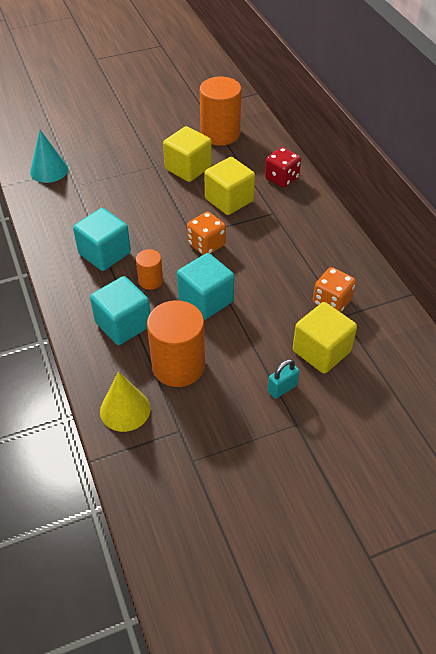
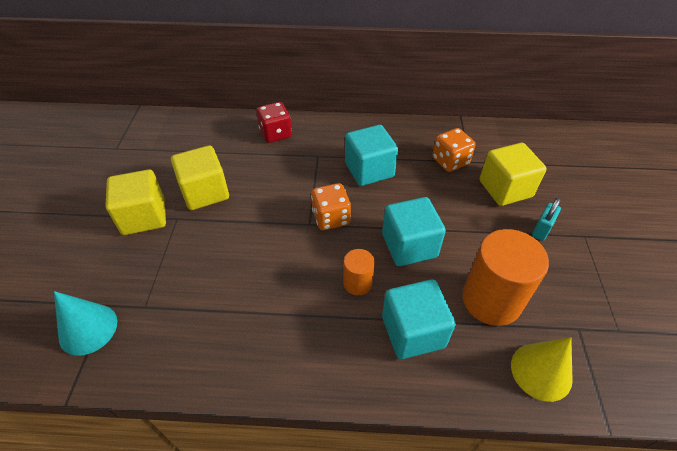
camera: 65 degrees left, 0 degrees up
(104, 253) = (289, 314): turquoise cube -> turquoise cube (369, 170)
(220, 134) = (174, 150): orange cylinder -> none
(229, 200) = (278, 179): yellow cube -> yellow cube (144, 216)
(282, 388) = (541, 230): turquoise padlock -> turquoise padlock turned 45 degrees clockwise

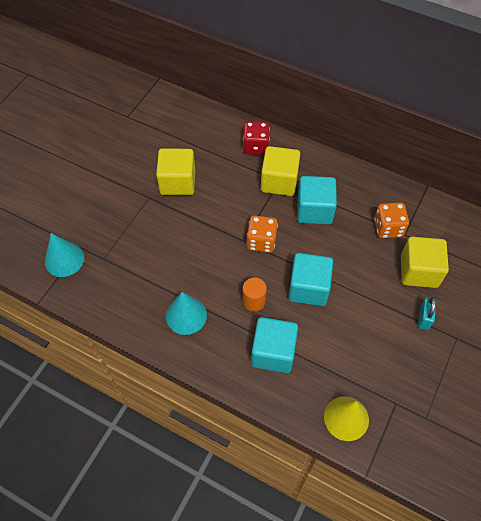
camera: 25 degrees right, 10 degrees up
(144, 216) = (127, 187): yellow cube -> yellow cube (279, 181)
(284, 332) = (186, 315): none -> turquoise cone
(491, 300) = (344, 355): orange cylinder -> none
(541, 230) = (424, 318): turquoise padlock -> turquoise padlock turned 45 degrees counterclockwise

